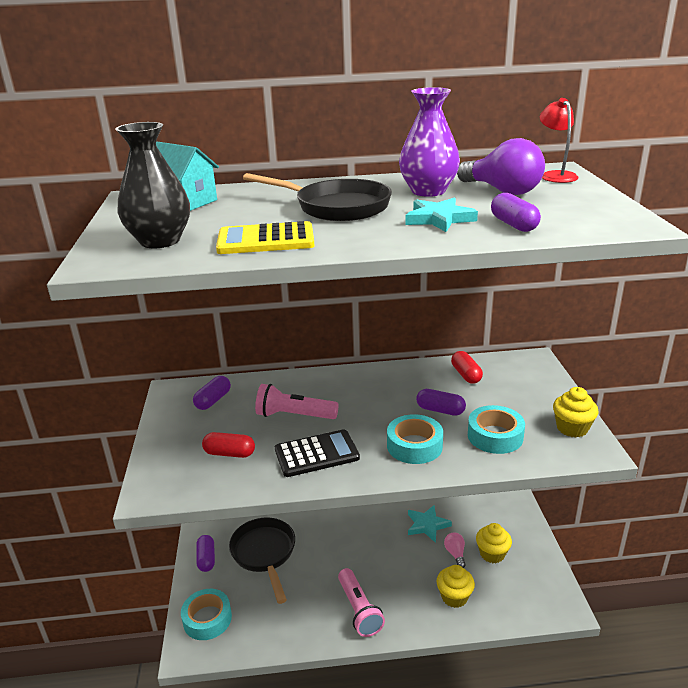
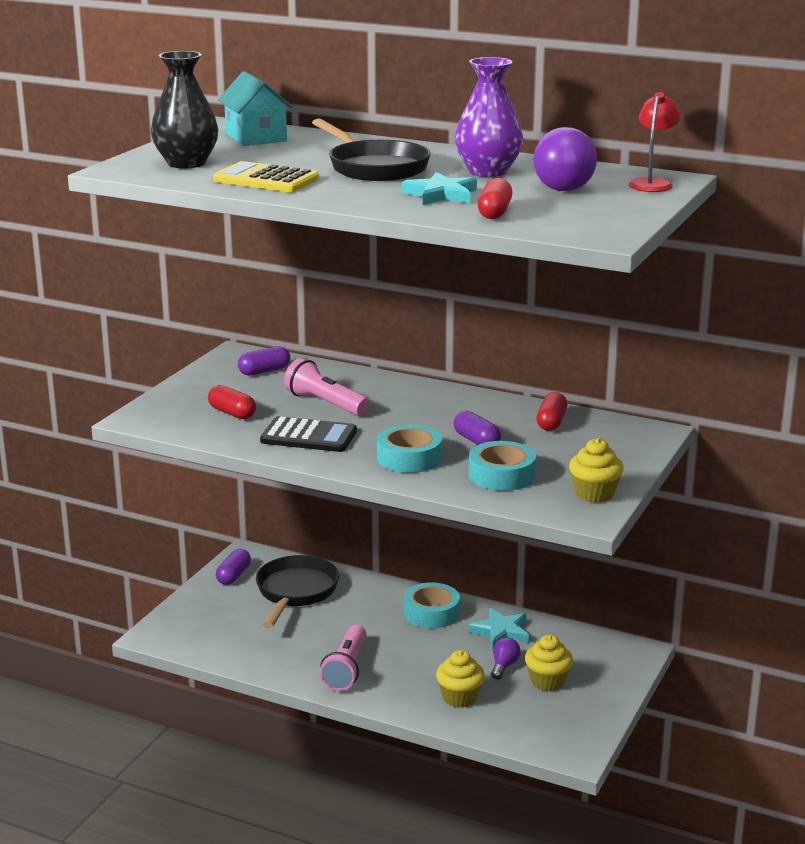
camera: 30 degrees right, 5 degrees down
(207, 619) = (192, 620): turquoise tape -> turquoise tape (431, 613)
(455, 554) = (504, 666): pink light bulb -> purple light bulb
(513, 225) = (494, 212): purple capsule -> red capsule

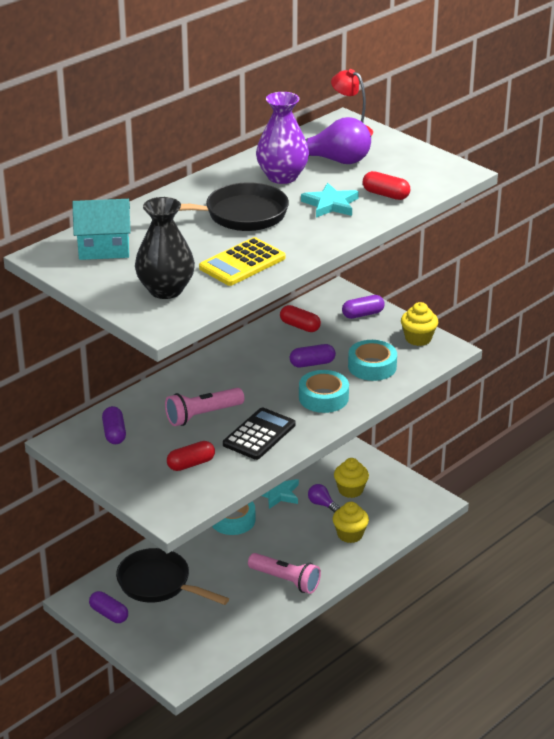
camera: 70 degrees left, 10 degrees up
(617, 452) = (363, 314): none -> purple capsule

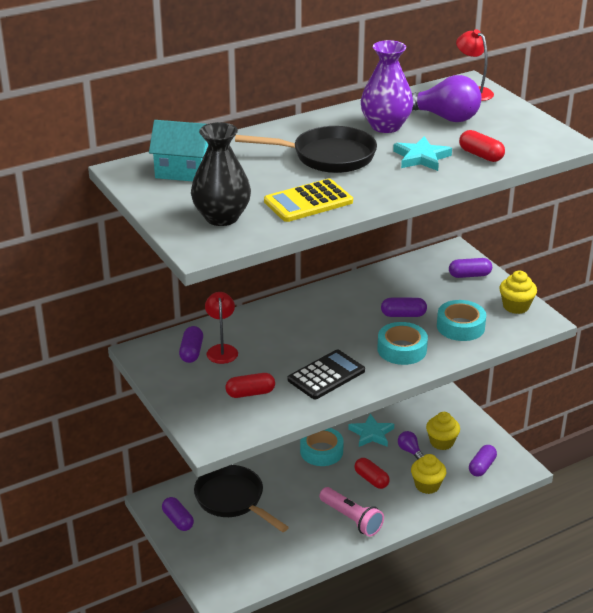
camera: 15 degrees right, 0 degrees up
(144, 426) = (222, 350): none -> red lamp
(202, 415) = (280, 348): pink flashlight -> none
(300, 326) = (404, 278): red capsule -> red capsule (371, 479)
(397, 507) = (482, 467): none -> purple capsule

